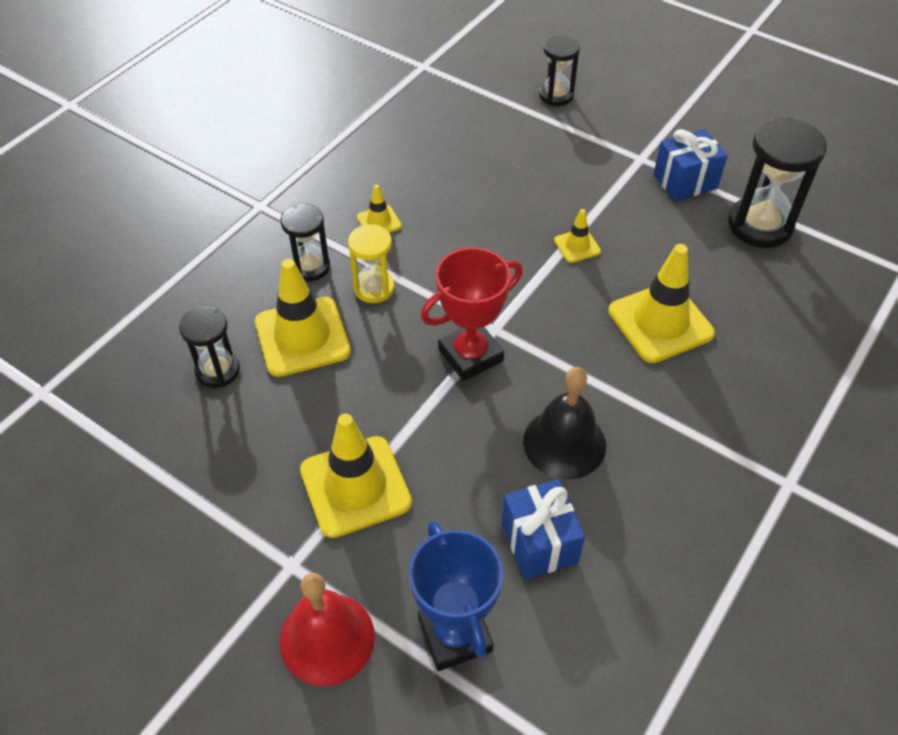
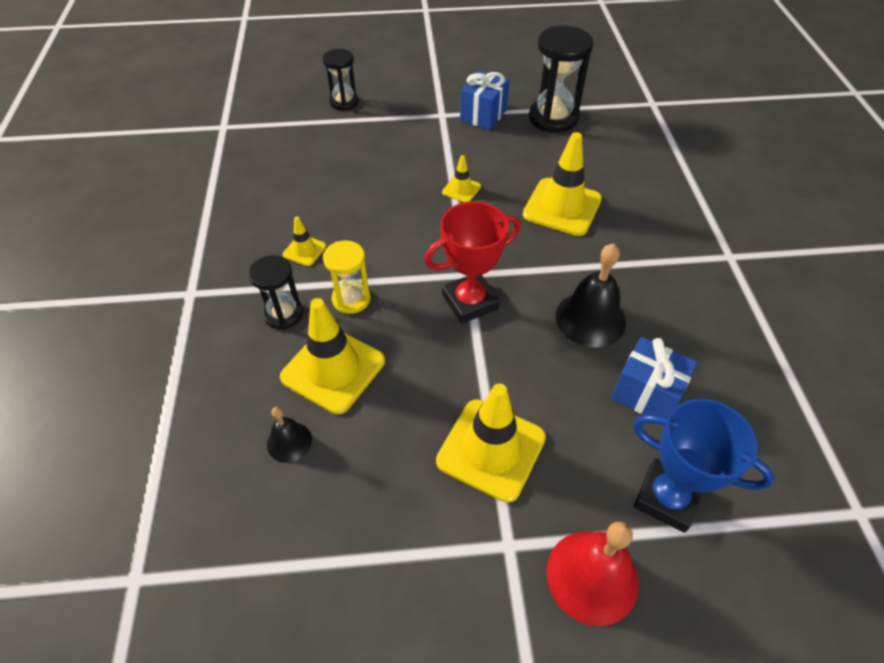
camera: 40 degrees left, 0 degrees up
(217, 370) = (289, 442): black hourglass -> black bell
(470, 355) = (470, 302): red trophy -> red trophy turned 45 degrees clockwise

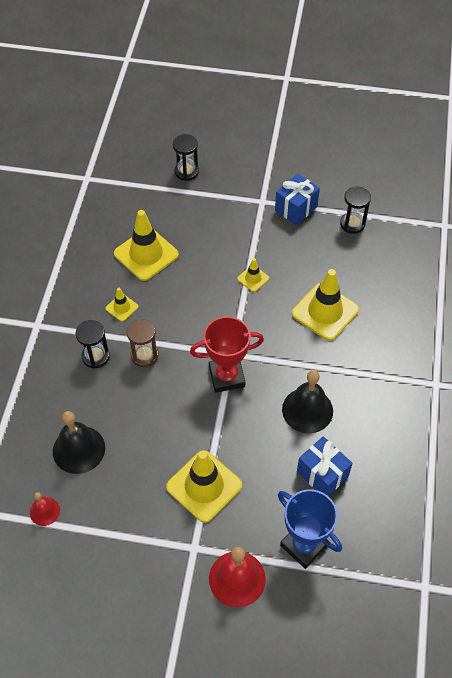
camera: 15 degrees right, 5 degrees up
(256, 549) = (44, 511): none -> red bell
(289, 442) = (79, 449): black bell -> black bell, size x1.80
(333, 369) = (118, 406): yellow traffic cone -> yellow traffic cone (146, 254)
(351, 299) = (144, 355): yellow hourglass -> brown hourglass
(553, 118) = (352, 224): black hourglass -> black hourglass, size x0.60

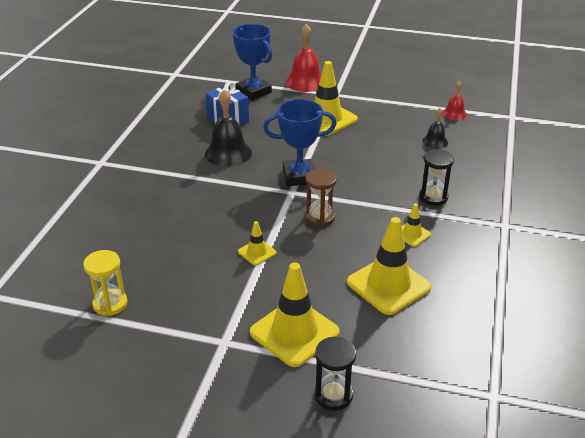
camera: 175 degrees left, 20 degrees down
(79, 449) = (435, 141): black bell -> black bell, size x0.56
(144, 355) = (382, 195): brown hourglass -> brown hourglass (320, 217)
(227, 377) = (299, 176): red trophy -> blue trophy
(296, 208) = (179, 328): blue gift -> none
(325, 312) = (184, 218): yellow traffic cone -> yellow traffic cone (294, 332)
(352, 224) = (110, 304): black hourglass -> yellow hourglass

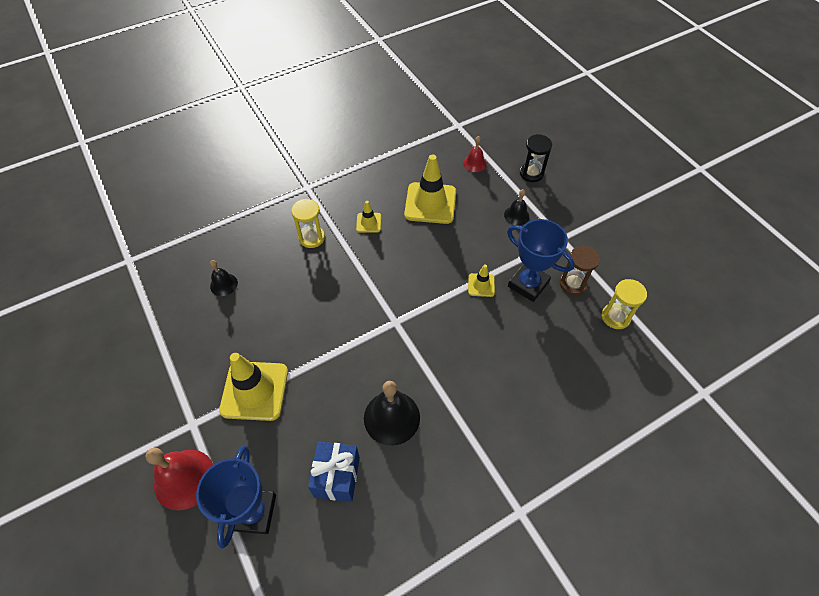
camera: 135 degrees left, 20 degrees up
(294, 332) = (516, 215): yellow traffic cone -> black bell
(299, 176) = (370, 333): blue trophy -> blue trophy (528, 284)
(320, 217) = (406, 281): brown hourglass -> brown hourglass (573, 284)
(433, 197) = (311, 238): black hourglass -> yellow hourglass
(454, 114) = (156, 301): red bell -> red bell (474, 163)

